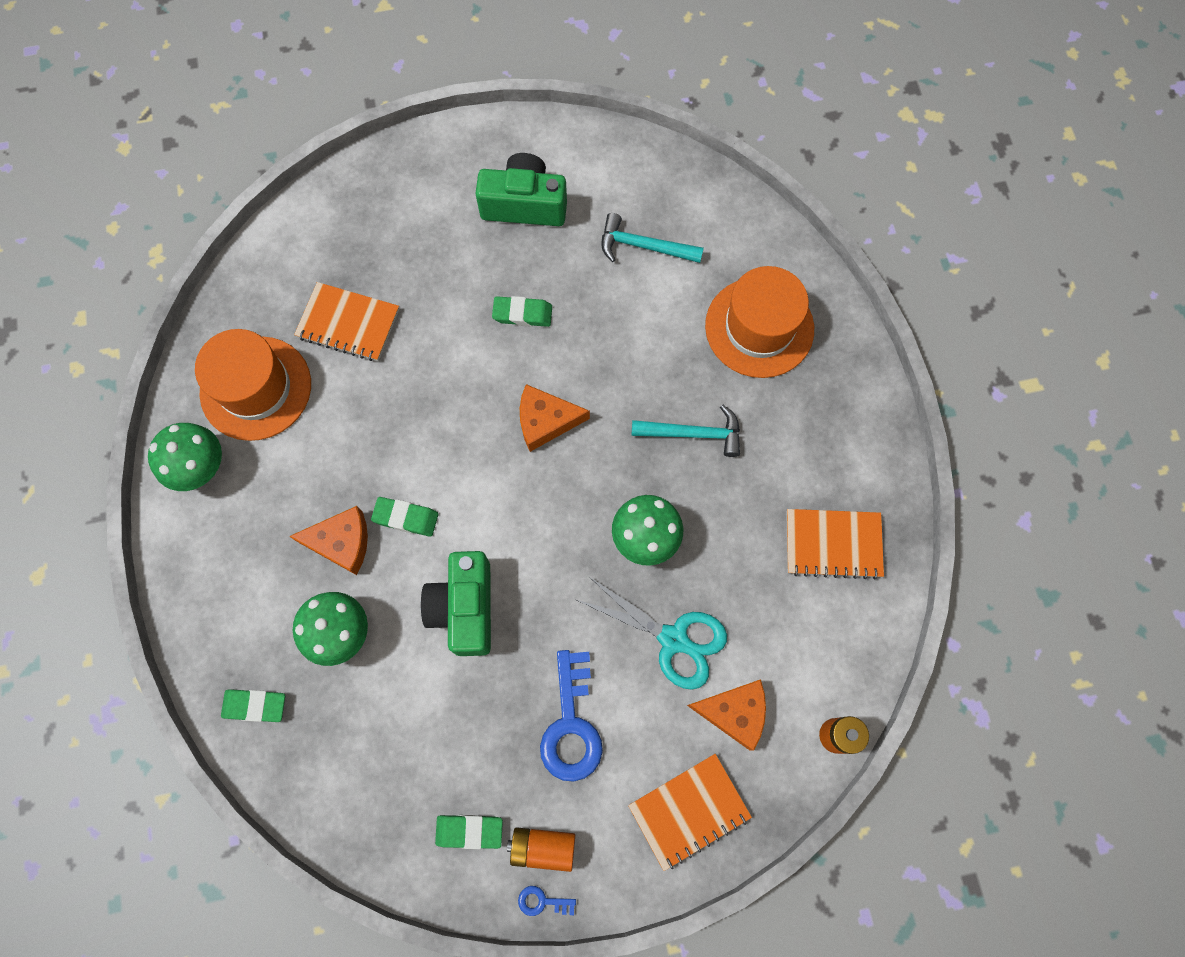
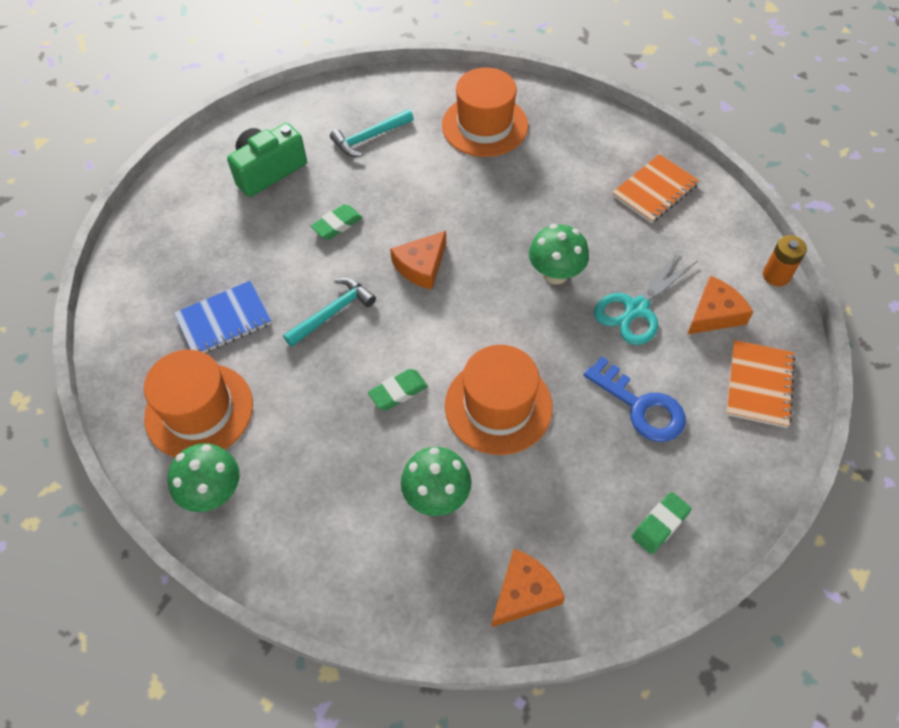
camera: 45 degrees left, 15 degrees down
(255, 705) = (432, 598): green eraser -> none
(341, 542) = (372, 444): orange cheese -> orange cheese (524, 593)
(348, 323) = (224, 320): orange notebook -> blue notebook
(464, 608) = (498, 406): green camera -> orange hat
(542, 901) = (750, 517): blue key -> none
(543, 847) = (711, 487): orange battery -> none
(673, 639) = (636, 309): turquoise scissors -> turquoise scissors turned 150 degrees clockwise
(693, 433) = (514, 202): turquoise hammer -> turquoise hammer (333, 312)

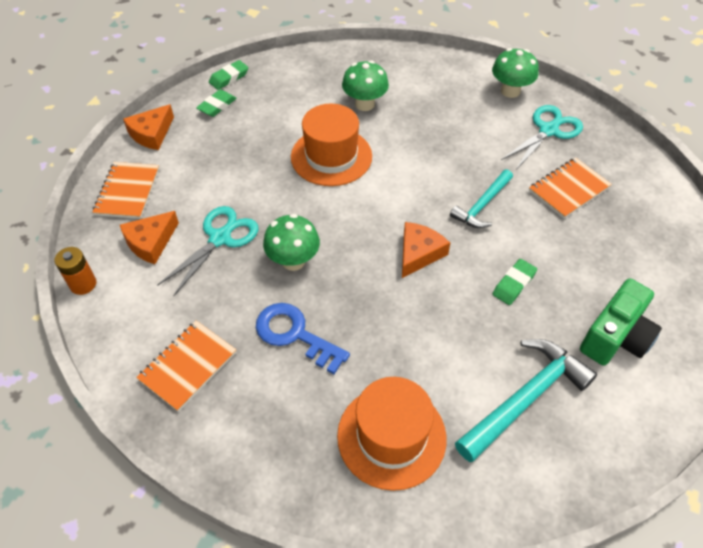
camera: 170 degrees right, 5 degrees down
(199, 410) = (548, 130): orange hat -> turquoise scissors
(224, 320) = (568, 189): blue notebook -> orange notebook
(369, 138) = (525, 398): turquoise hammer -> turquoise hammer, size x1.58
(398, 392) = (408, 157): green eraser -> green eraser (229, 78)
(524, 593) = (302, 69): orange cheese -> orange cheese (151, 134)
(640, 406) = (223, 168): blue key -> blue key (295, 334)

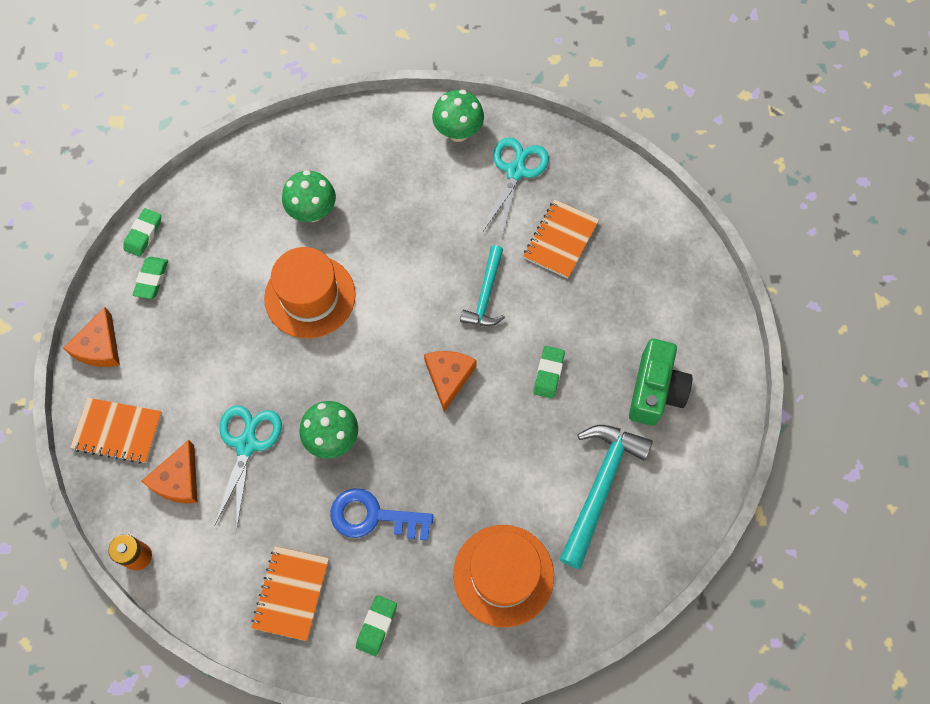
camera: 25 degrees left, 15 degrees up
(127, 192) = (118, 431): orange notebook -> orange notebook turned 60 degrees counterclockwise
(247, 428) = (376, 626): none -> green eraser

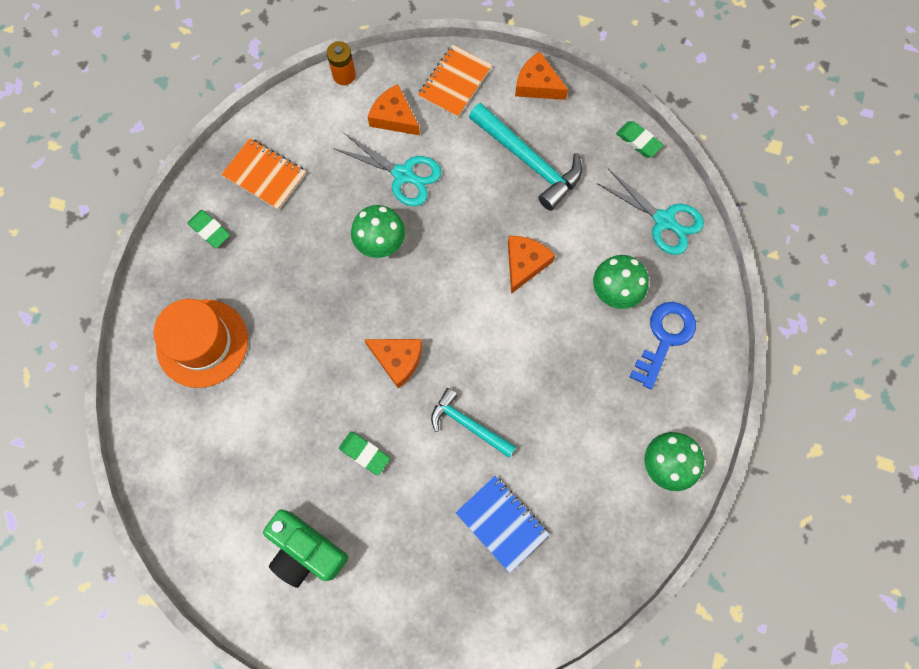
camera: 110 degrees right, 5 degrees up
(152, 279) = (589, 138): green eraser -> none
(310, 296) = (525, 263): orange hat -> orange cheese
(373, 516) = (299, 255): blue key -> blue key (665, 338)
(515, 171) = (598, 508): turquoise scissors -> turquoise scissors (664, 220)
(560, 240) = (502, 523): orange notebook -> blue notebook
(600, 487) = (239, 457): turquoise hammer -> turquoise hammer (529, 161)

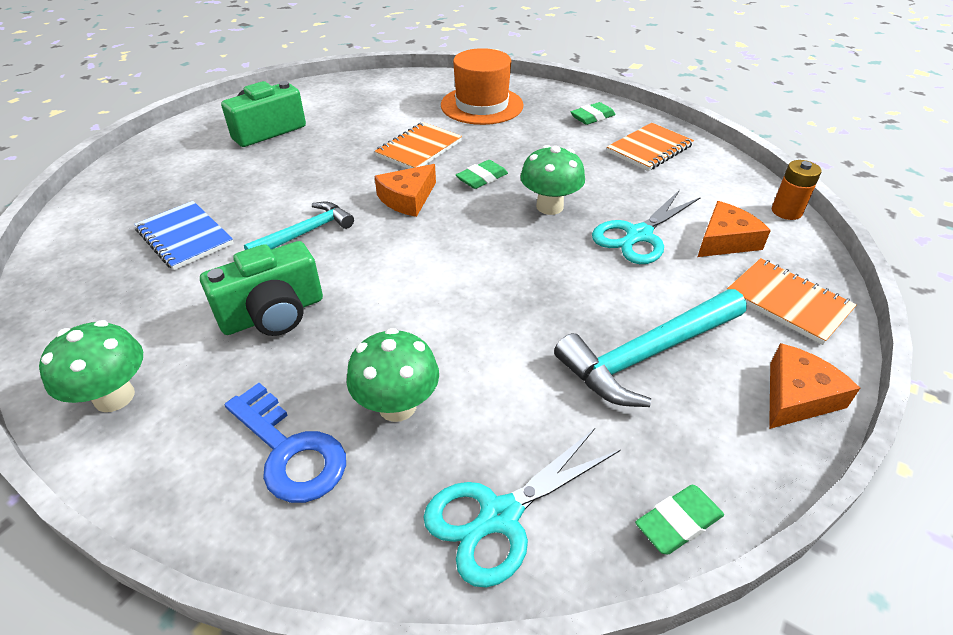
camera: 105 degrees right, 30 degrees down
(309, 378) = (419, 149): none -> orange notebook
(364, 453) = (326, 168): green eraser -> green eraser (482, 178)
(502, 523) = (185, 237): blue notebook -> blue notebook turned 75 degrees clockwise
(525, 263) = (482, 316): orange cheese -> none
(565, 403) = (273, 314): none -> green camera

